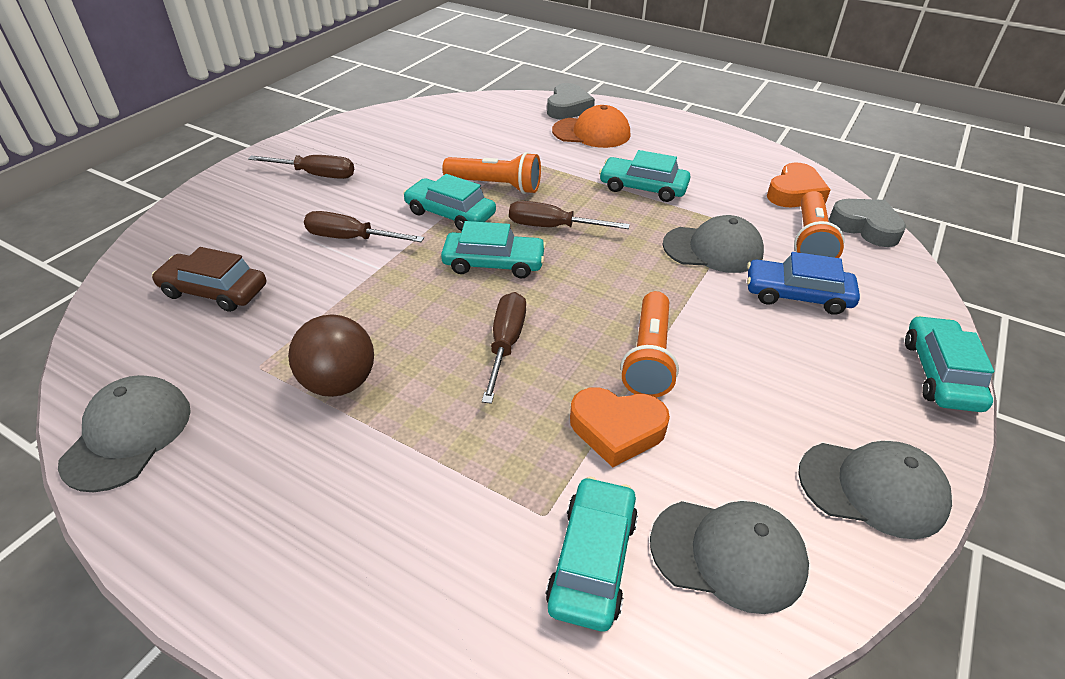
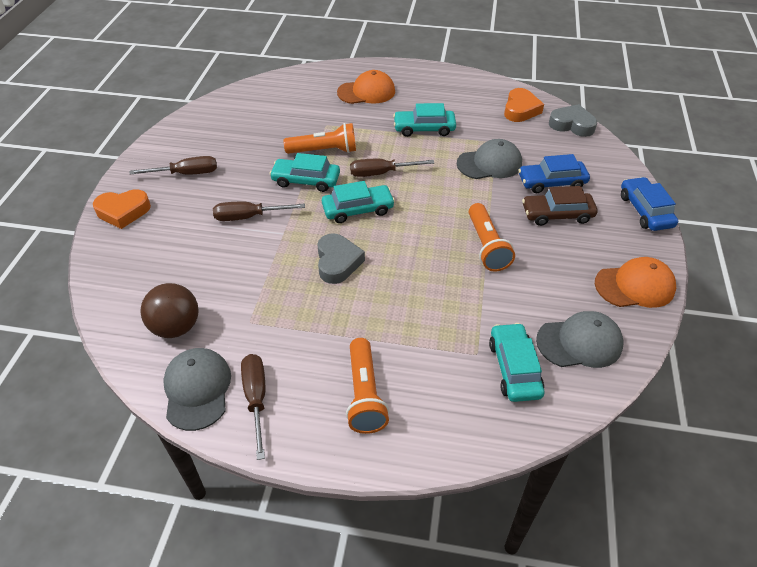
camera: 20 degrees left, 5 degrees up
(214, 291) = (179, 281): brown car -> brown car (557, 214)
(339, 383) = (310, 317): brown ball -> brown ball (176, 327)
(505, 344) = (398, 262): brown screwdriver -> brown screwdriver (256, 398)
(568, 108) = (338, 74): grey heart -> grey heart (337, 262)
(617, 429) = (490, 294): orange heart -> orange heart (123, 211)
(810, 241) = (544, 143): orange flashlight -> orange flashlight (364, 394)
(872, 488) = (635, 286): grey cap -> orange cap
(940, 373) = (645, 211): turquoise car -> blue car

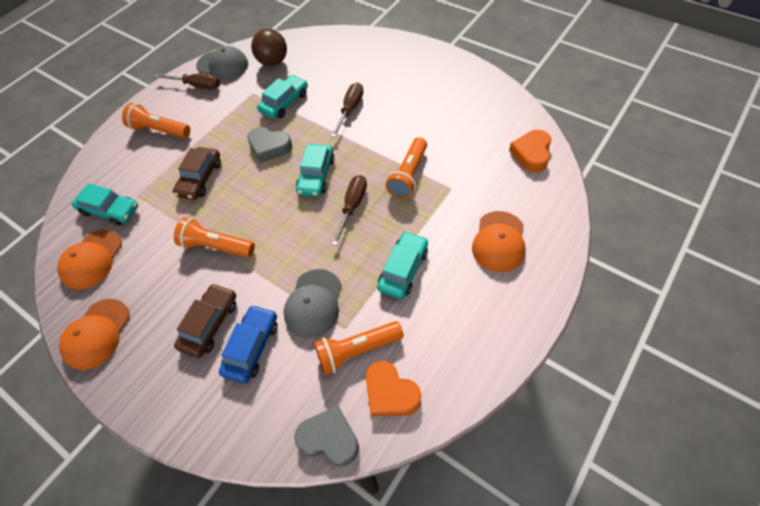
camera: 120 degrees right, 10 degrees up
(123, 211) = (397, 49): orange heart -> orange heart (531, 153)
(186, 174) = (424, 84): brown screwdriver -> none
(306, 180) = (373, 152): turquoise car -> turquoise car (284, 102)
(416, 303) = (200, 178): none -> brown car
(506, 131) = (357, 350): none -> orange flashlight
(572, 125) = (329, 438): grey heart -> grey heart turned 120 degrees counterclockwise
(579, 342) = (92, 259): grey cap -> orange cap
(645, 211) = (156, 414): blue car -> none

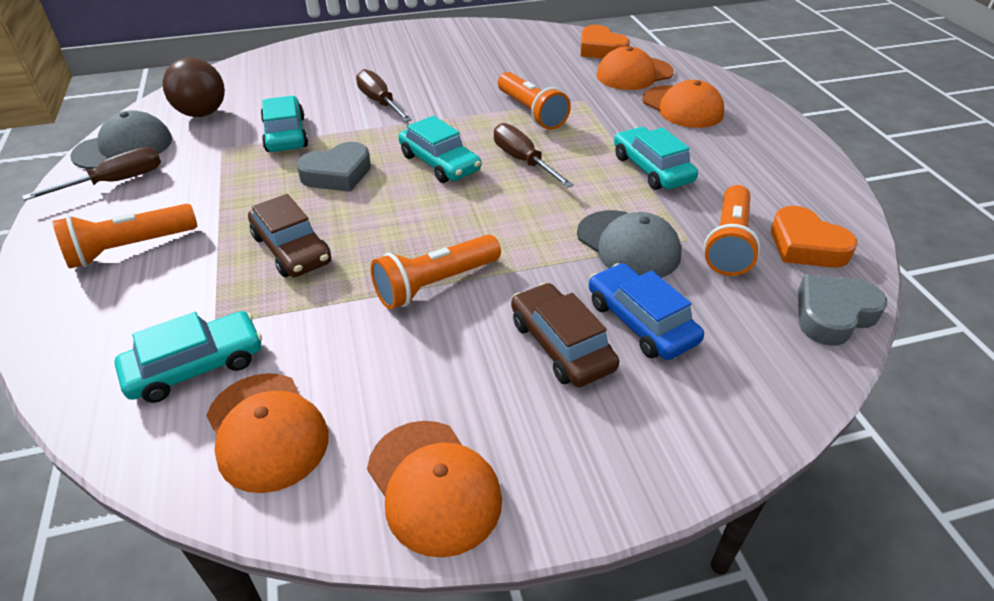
camera: 55 degrees left, 15 degrees down
(390, 393) = (806, 246): orange heart -> orange heart turned 60 degrees clockwise
(516, 191) = (634, 74): none -> orange cap

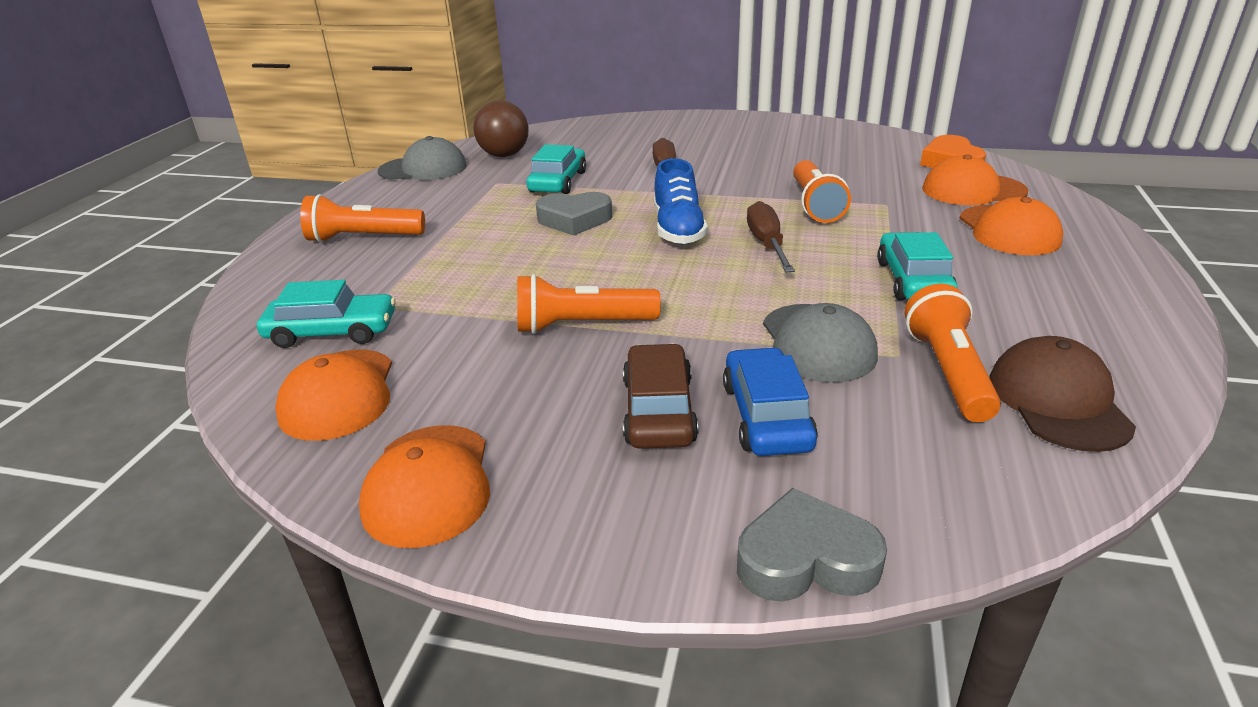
camera: 30 degrees right, 10 degrees down
(116, 182) = (396, 191): brown screwdriver -> none
(291, 249) = (483, 267): brown car -> none
(439, 163) = (678, 229): turquoise car -> blue shoe
(728, 243) = (948, 372): orange flashlight -> orange flashlight turned 135 degrees clockwise
(806, 246) = (1058, 401): orange heart -> brown cap
(833, 315) = (1032, 482): grey heart -> grey heart (806, 559)

